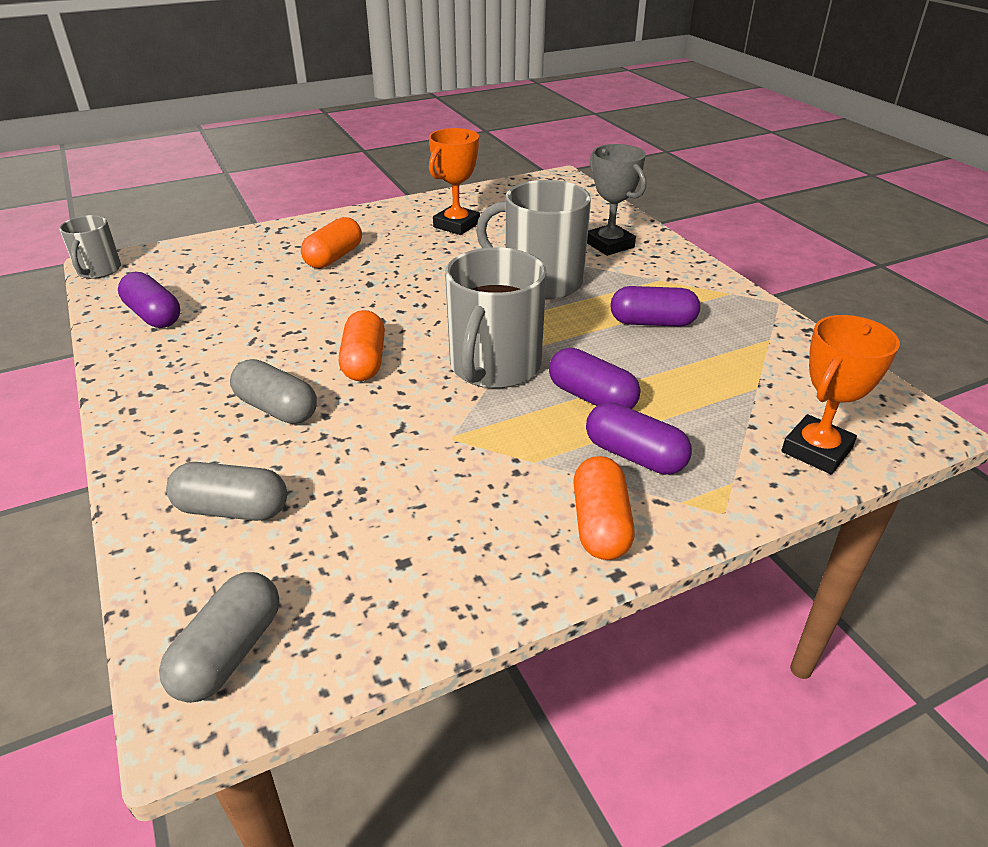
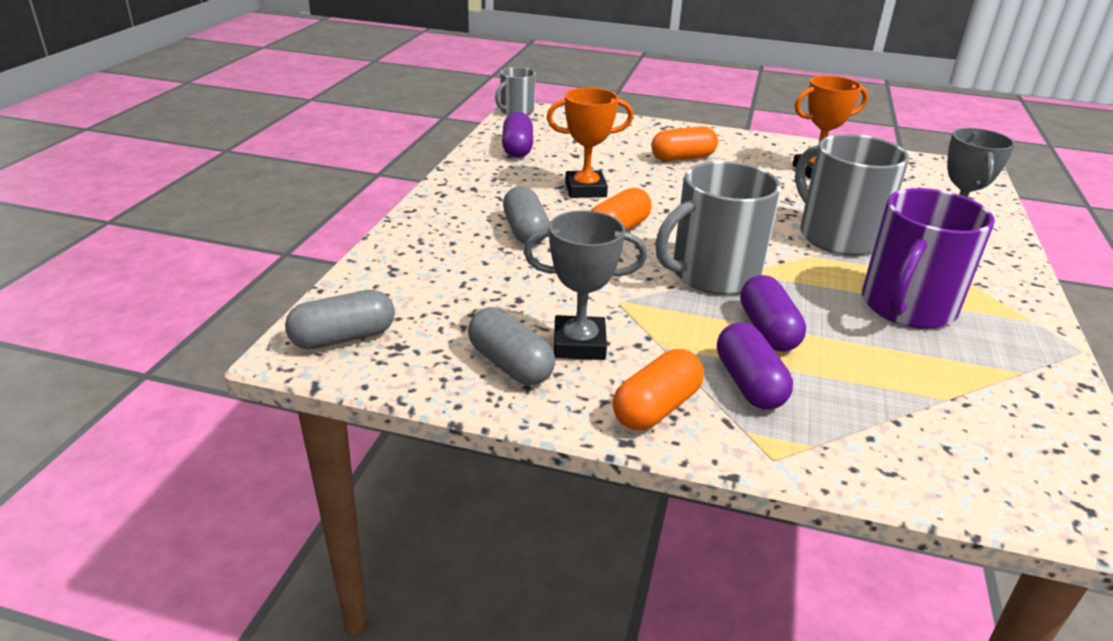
camera: 40 degrees right, 5 degrees down
(232, 509) = (432, 271): grey capsule -> grey capsule (510, 364)
(470, 503) = (579, 344): none -> grey trophy
(652, 322) = (907, 307): purple capsule -> purple mug
(816, 450) = (939, 471): orange trophy -> orange trophy (585, 190)

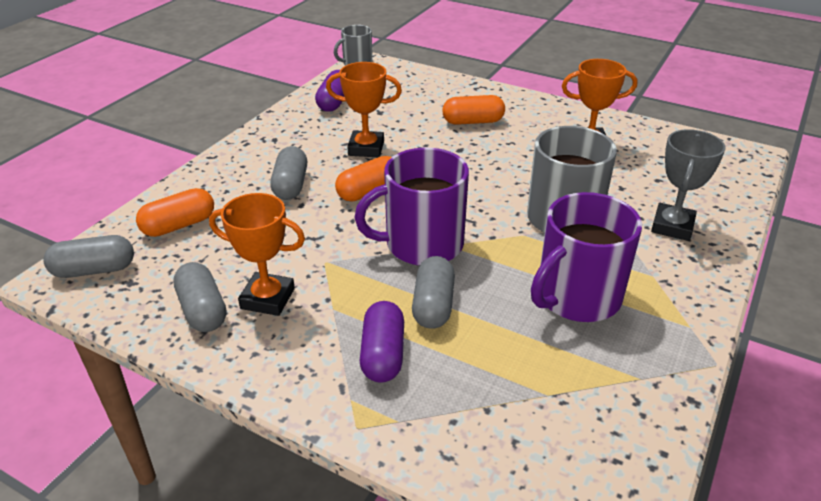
camera: 15 degrees right, 5 degrees up
(579, 344) = (267, 298): grey trophy -> orange trophy
(656, 408) = (292, 366): orange capsule -> orange capsule (179, 225)
(713, 274) = (422, 244): grey mug -> purple mug
(767, 330) = (433, 305): purple capsule -> grey capsule

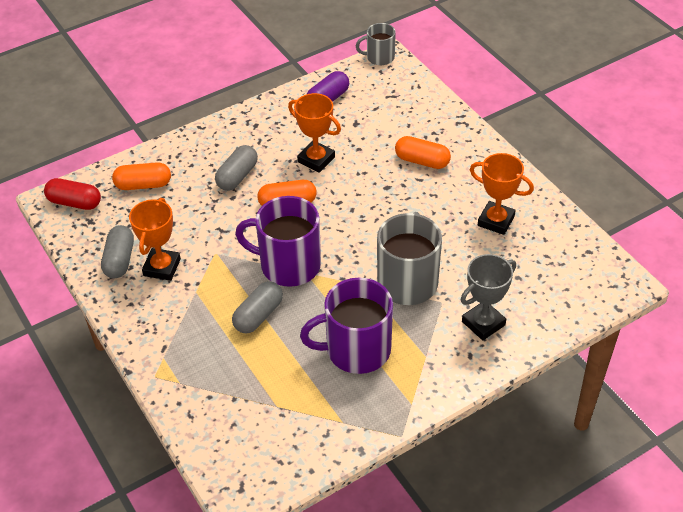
camera: 30 degrees right, 10 degrees up
(94, 270) = (74, 202): grey capsule -> red capsule
(267, 298) = (162, 267): orange trophy -> orange trophy turned 60 degrees clockwise
(383, 354) = (202, 337): purple capsule -> none

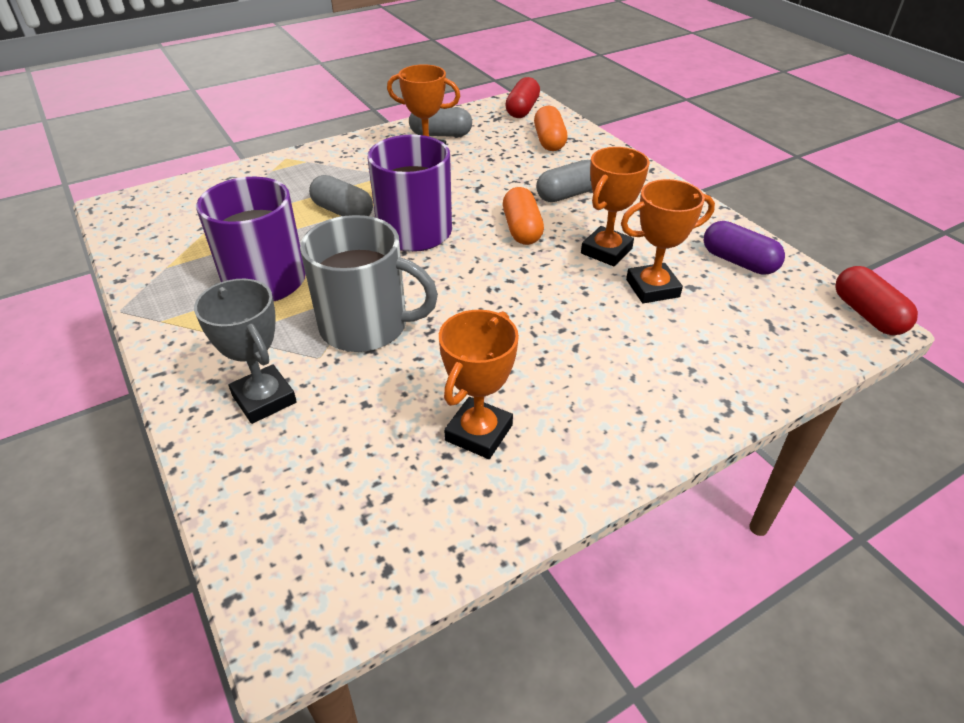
camera: 90 degrees right, 5 degrees down
(237, 176) = (568, 194): grey capsule -> grey capsule turned 60 degrees counterclockwise
(358, 141) = (652, 288): none -> orange trophy
(379, 57) = (867, 314): grey mug -> red capsule
(422, 161) = (617, 352): orange capsule -> none

